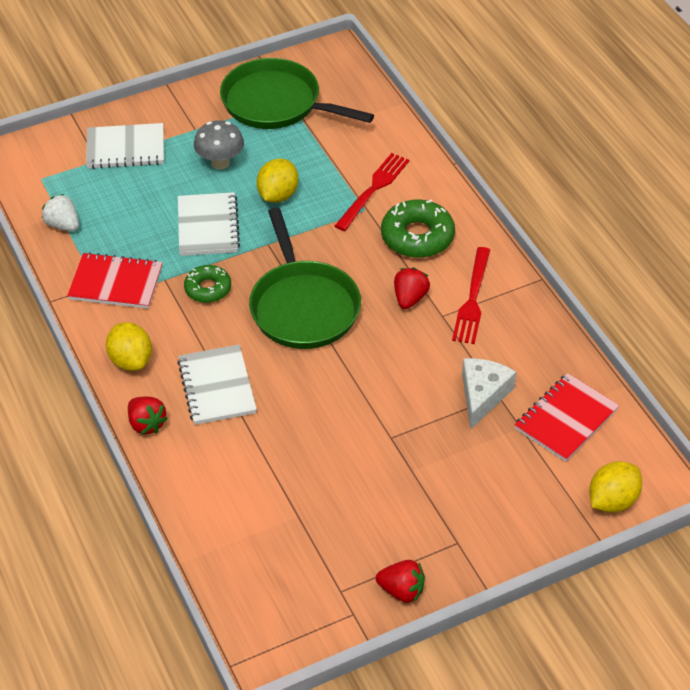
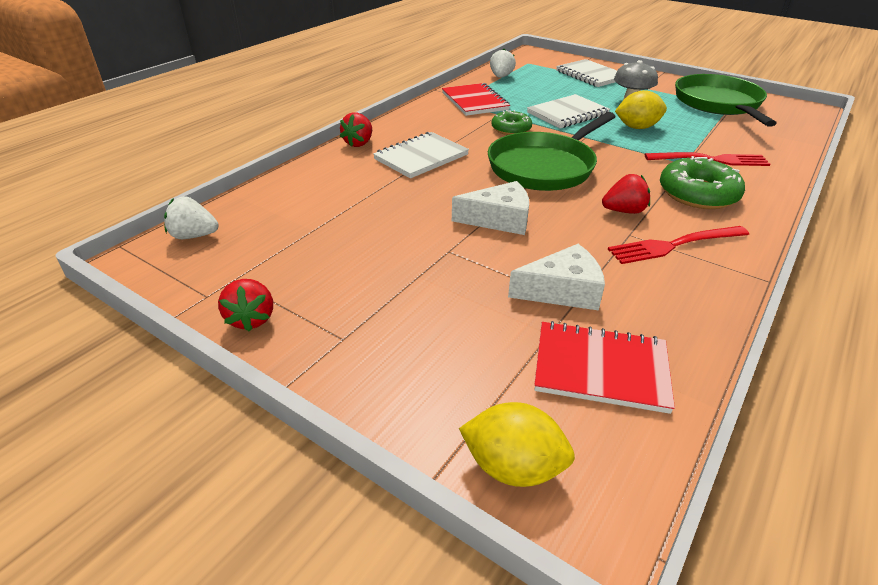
camera: 60 degrees right, 10 degrees down
(131, 360) = (412, 123): yellow lemon -> none
(250, 606) = (194, 236): none -> white strawberry
(368, 383) = (499, 219): none -> white cheese

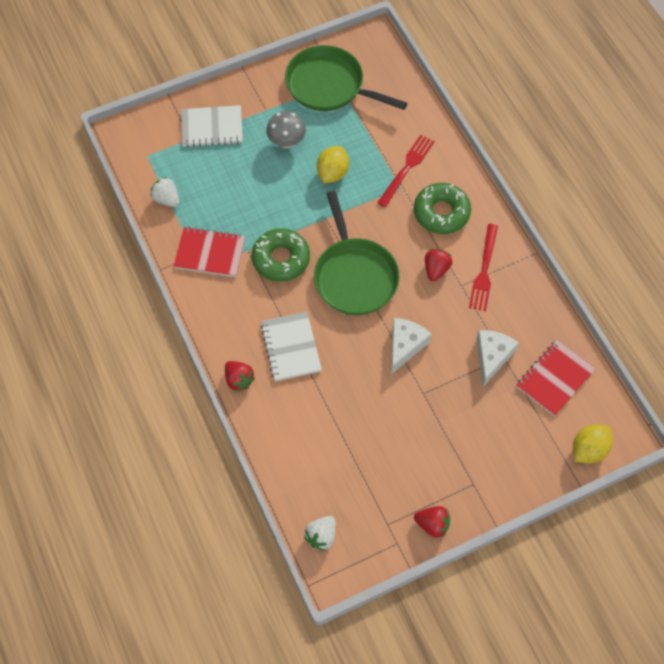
camera: 60 degrees left, 25 degrees up
(511, 129) = (281, 259): green donut -> green donut, size x1.61
(567, 114) = (279, 202): white notebook -> none

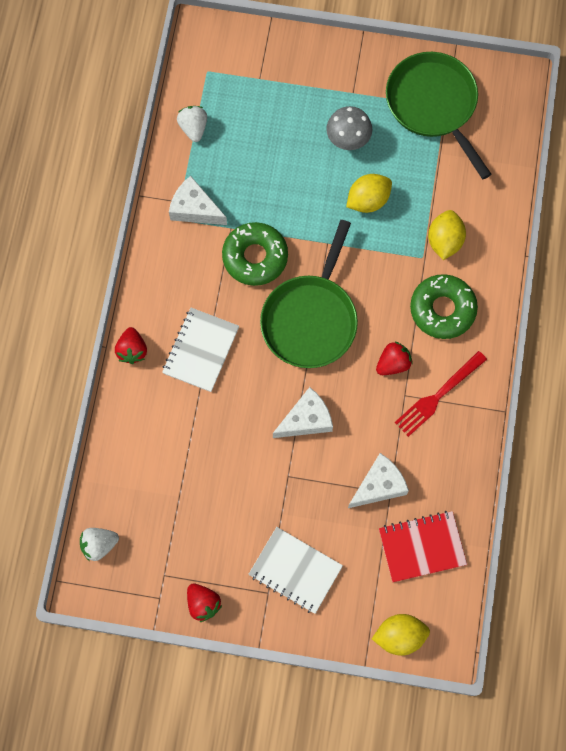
camera: 35 degrees right, 10 degrees up
(210, 253) = (194, 209): red notebook -> white cheese
(212, 128) = (288, 80): white notebook -> white notebook (295, 571)
(407, 168) = (444, 241): red fork -> yellow lemon

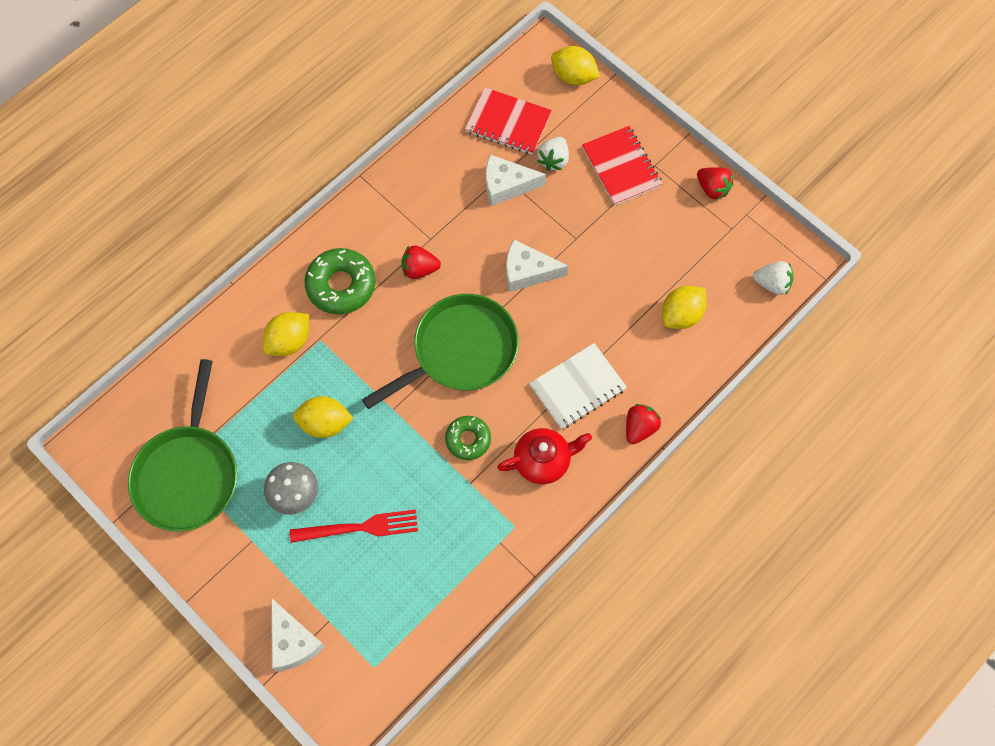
camera: 145 degrees left, 5 degrees down
(157, 465) = (681, 315): none -> yellow lemon
(188, 278) = (543, 461): none -> red teapot
(193, 128) = (432, 612): white strawberry -> white strawberry (553, 160)
(194, 209) = (490, 525): white cheese -> white cheese (293, 642)
(203, 603) = (712, 189): red strawberry -> red strawberry turned 135 degrees clockwise
(255, 257) = (468, 440): green donut -> green donut, size x0.62
(295, 571) = (621, 167): white notebook -> red notebook
(438, 396) = (404, 220): red fork -> red fork (360, 527)

